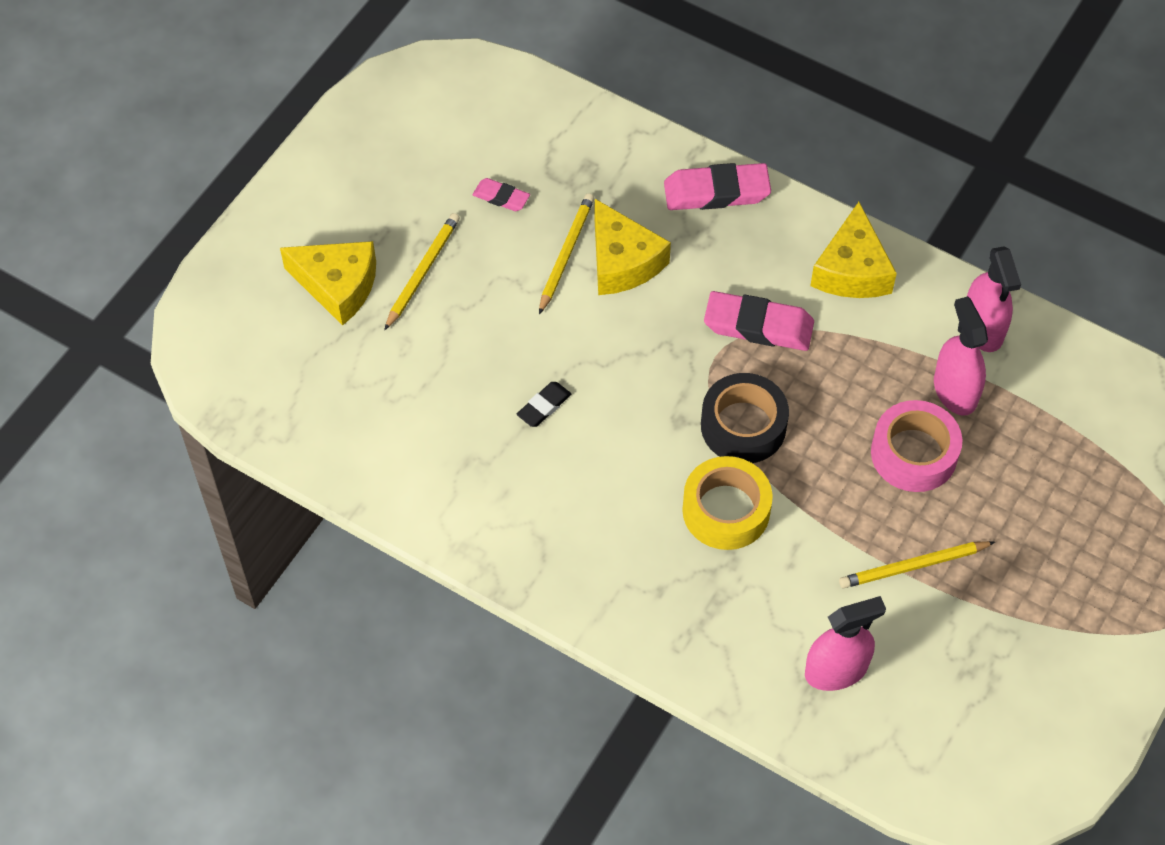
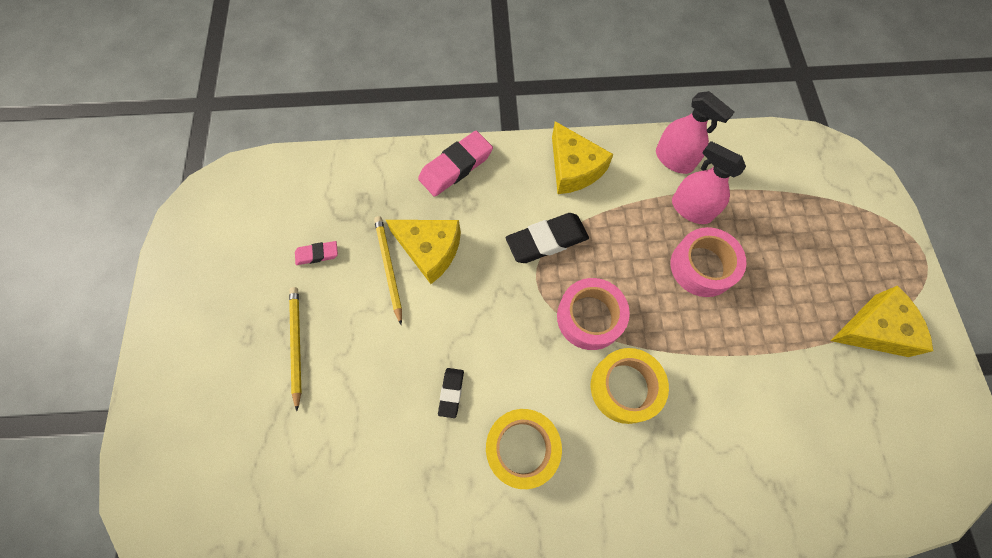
camera: 35 degrees left, 10 degrees up
(338, 286) = (239, 397): yellow cheese -> yellow cheese (874, 329)
(577, 496) = (522, 448): none -> yellow tape
(743, 426) = (589, 317): black tape -> pink tape
(758, 326) = (547, 240): pink eraser -> black eraser
(836, 670) = (781, 458): pink spray bottle -> none
(913, 566) = (764, 345): yellow pencil -> none

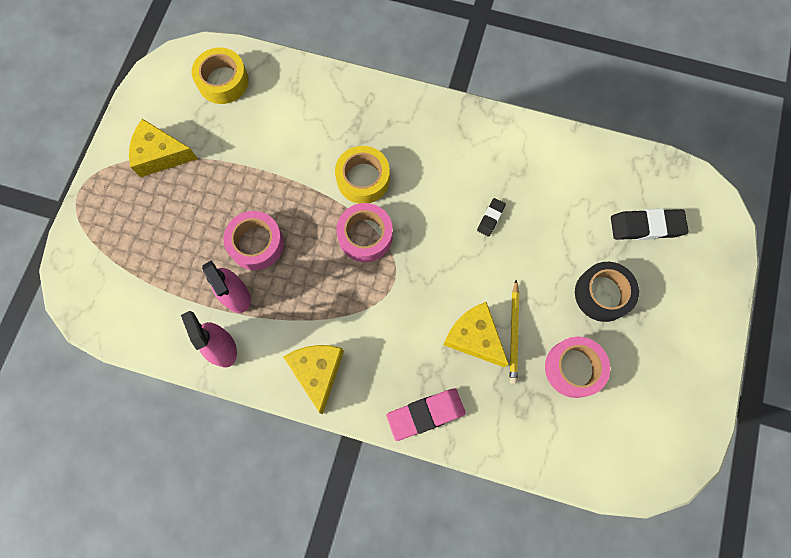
camera: 160 degrees left, 5 degrees up
(296, 345) = (602, 294): yellow pencil -> black tape
(317, 254) = (573, 368): pink eraser -> pink tape
(522, 448) = (452, 166): yellow tape -> yellow tape (223, 81)
(547, 240) = (371, 310): black eraser -> black eraser (646, 226)

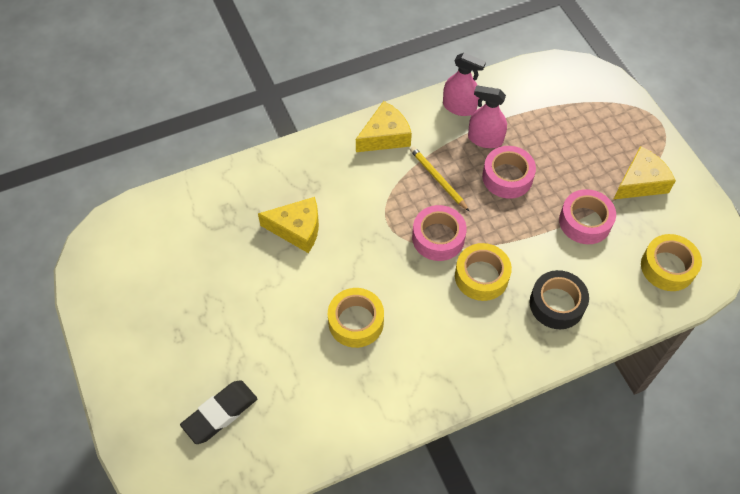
camera: 140 degrees right, 15 degrees down
(317, 372) = (385, 136): yellow cheese -> yellow cheese turned 75 degrees counterclockwise
(425, 414) = (291, 162): pink eraser -> none
(490, 218) = (356, 322): black eraser -> yellow tape
(514, 333) = (270, 252): yellow pencil -> yellow pencil (438, 179)
(573, 368) = (208, 260): pink tape -> pink tape (585, 221)
(602, 294) = (221, 329): black tape -> black tape (556, 304)

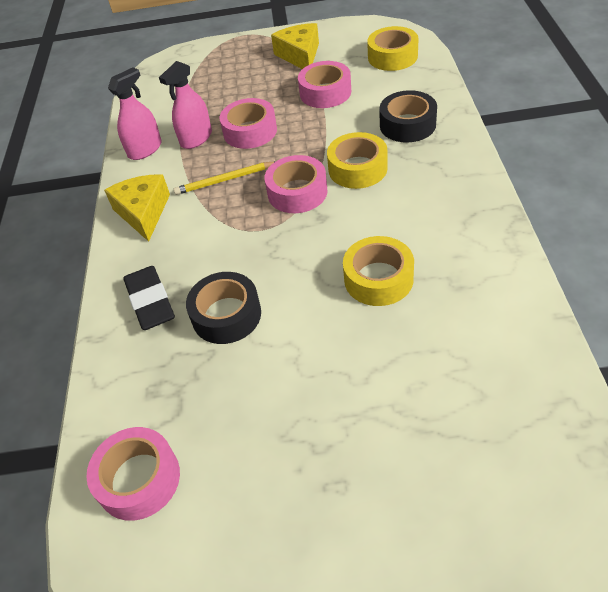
camera: 65 degrees left, 10 degrees down
(163, 225) = (139, 479): none -> pink tape
(220, 413) = (475, 448): black eraser -> black eraser (150, 302)
(297, 229) = (226, 315): yellow cheese -> black tape

